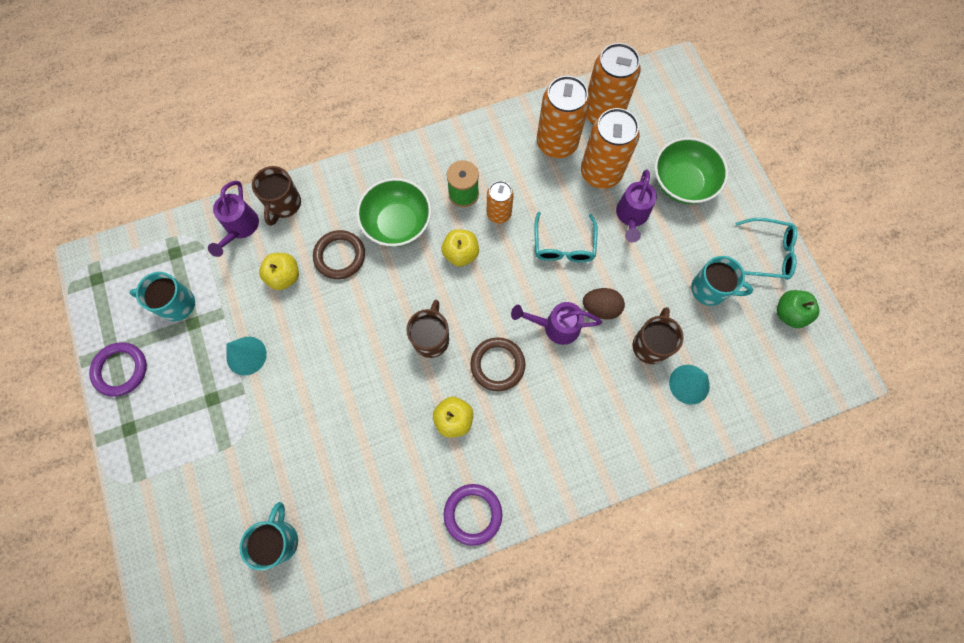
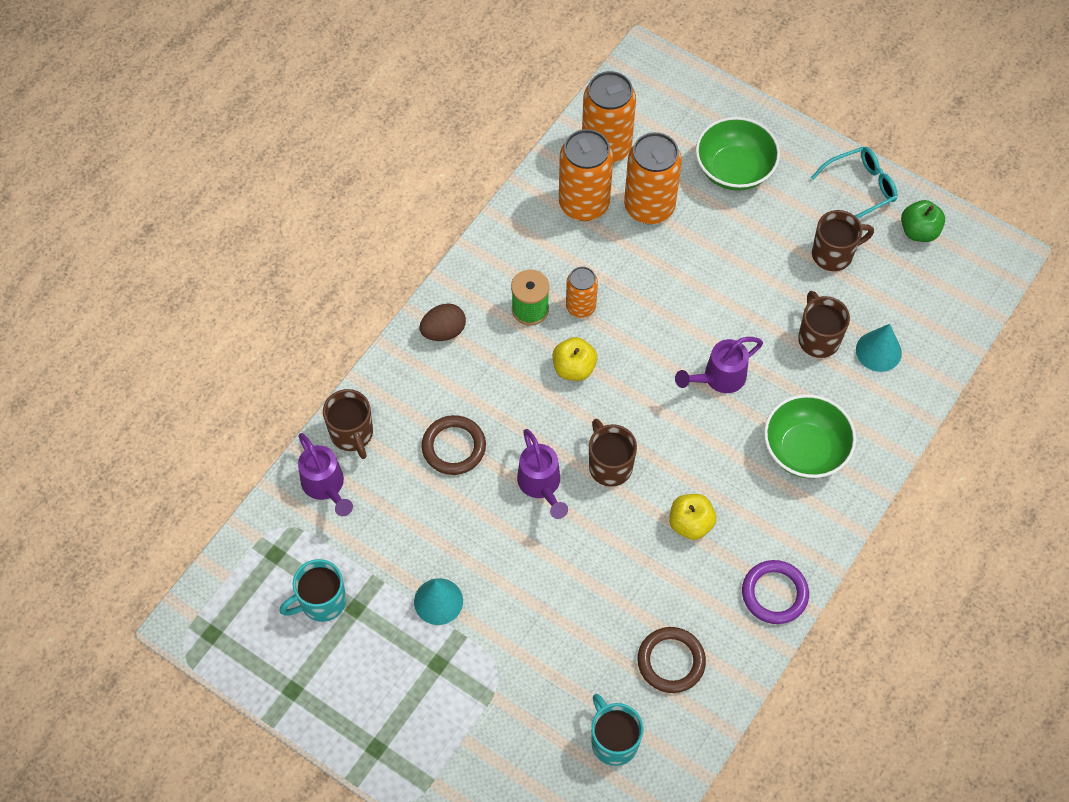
camera: 35 degrees left, 10 degrees down
(121, 370) = (318, 701): purple ring -> none
(284, 276) = (413, 502): yellow apple -> none
(397, 223) = (487, 379): green bowl -> green bowl (805, 450)
(497, 365) = (692, 448): brown ring -> brown ring (671, 661)
(563, 245) = (667, 298): turquoise glasses -> none
(601, 308) = (747, 334): brown egg -> brown egg (443, 331)
(631, 216) = (710, 230): purple watering can -> purple watering can (541, 485)
(710, 290) = (833, 254): turquoise mug -> brown mug

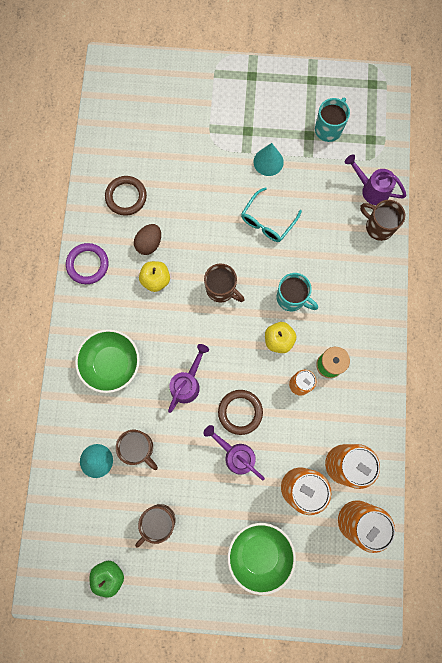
camera: 150 degrees right, 15 degrees up
(443, 331) = (371, 320): brown egg -> brown egg (149, 243)
(454, 447) = (316, 251): brown ring -> brown ring (240, 412)
(541, 485) = (253, 256): purple watering can -> purple watering can (236, 455)
(613, 741) = (134, 141): turquoise mug -> turquoise mug (292, 298)
(860, 188) = (165, 590): turquoise glasses -> turquoise glasses (267, 221)

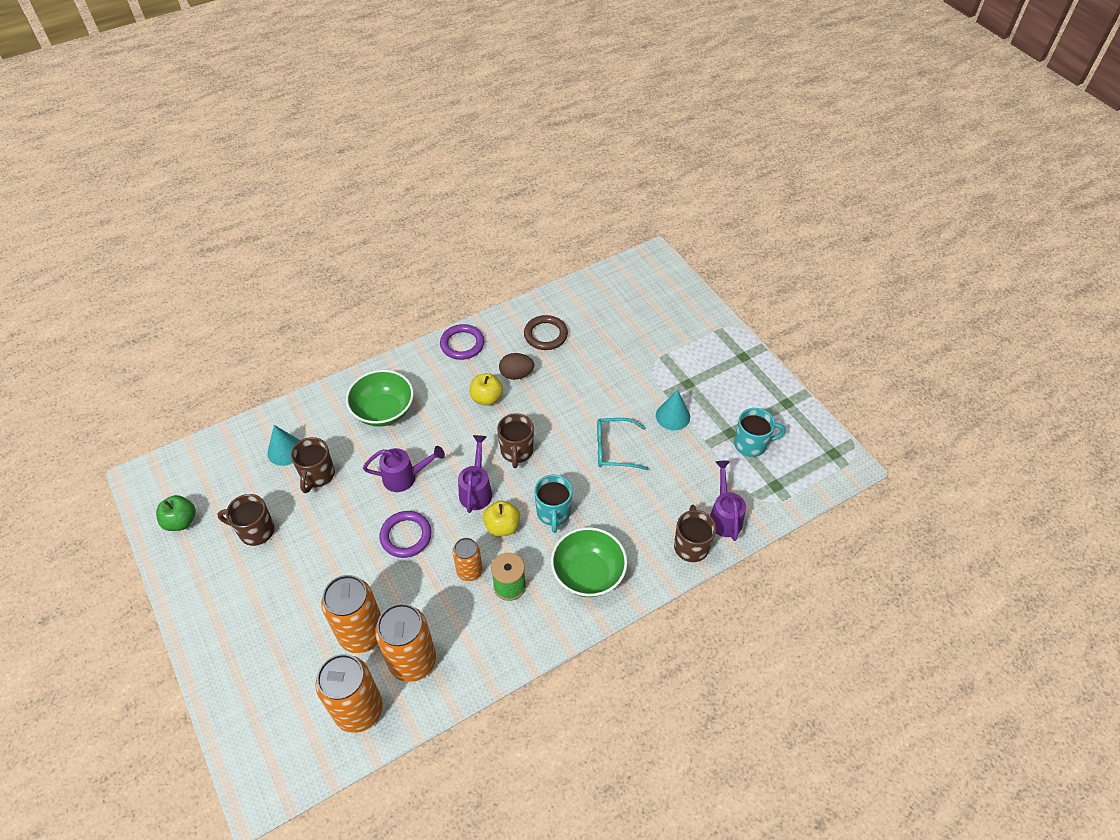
camera: 55 degrees right, 25 degrees down
(236, 455) = (360, 557): purple watering can -> purple watering can (476, 490)
(240, 412) = (406, 536): brown ring -> purple ring
(259, 553) = (270, 637): green bowl -> green bowl (588, 574)

